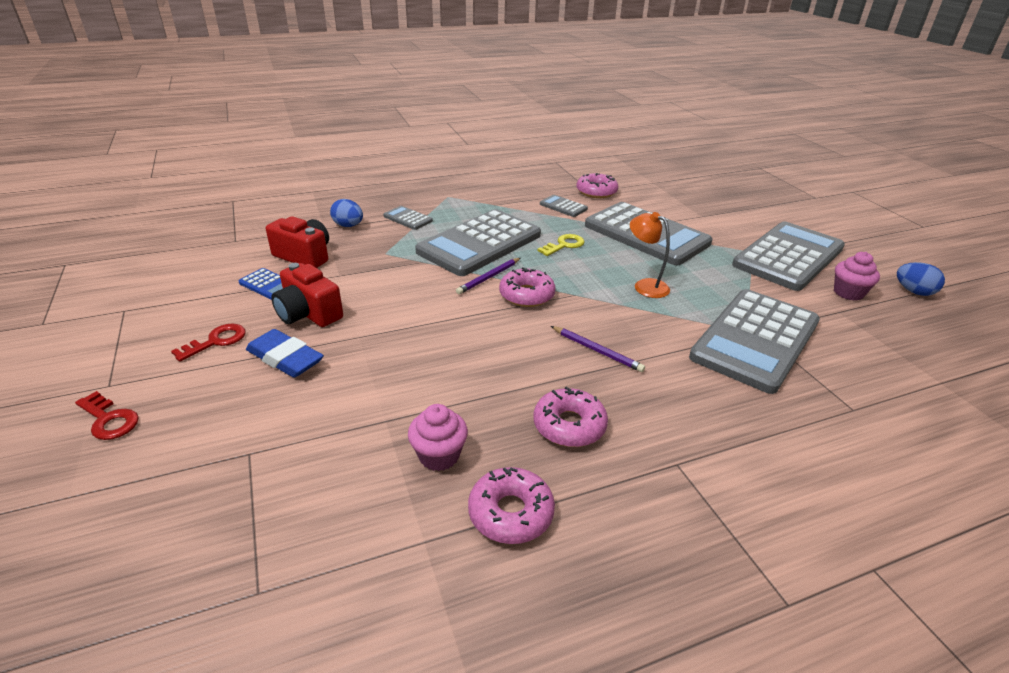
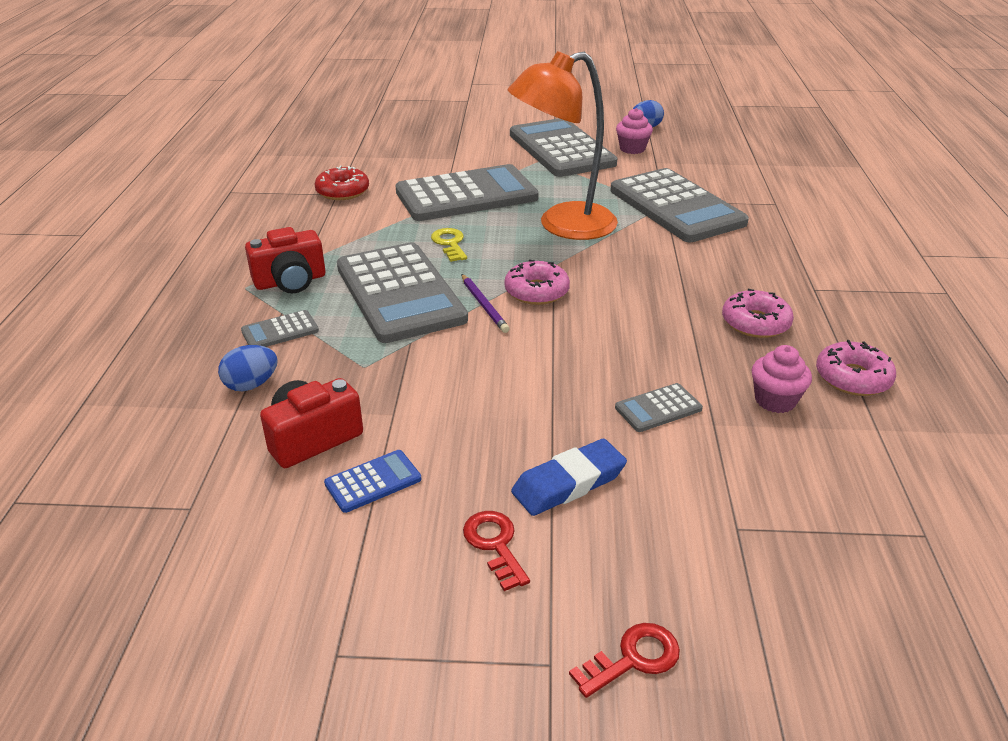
camera: 65 degrees left, 0 degrees up
(308, 313) = (476, 452): red camera -> red camera (290, 281)
(563, 206) = (358, 220): grey calculator -> grey calculator (658, 408)
(596, 192) = (342, 191): pink donut -> red donut
(597, 350) = (655, 280): purple pencil -> none
(645, 285) = (563, 225): orange lamp -> orange lamp, size x2.07

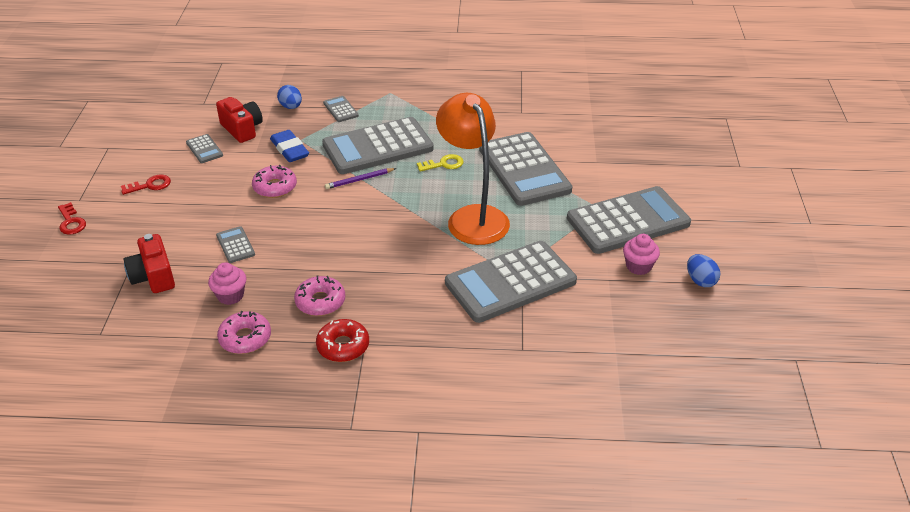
camera: 90 degrees right, 5 degrees up
(290, 281) = (396, 107): red camera -> red camera (153, 277)
(342, 191) = (525, 114): red donut -> red donut (343, 346)
(373, 482) = (204, 149): blue calculator -> grey calculator
(536, 291) = (374, 202): pink donut -> pink donut (275, 187)
(569, 483) = (183, 209): blue eraser -> blue eraser (289, 149)

